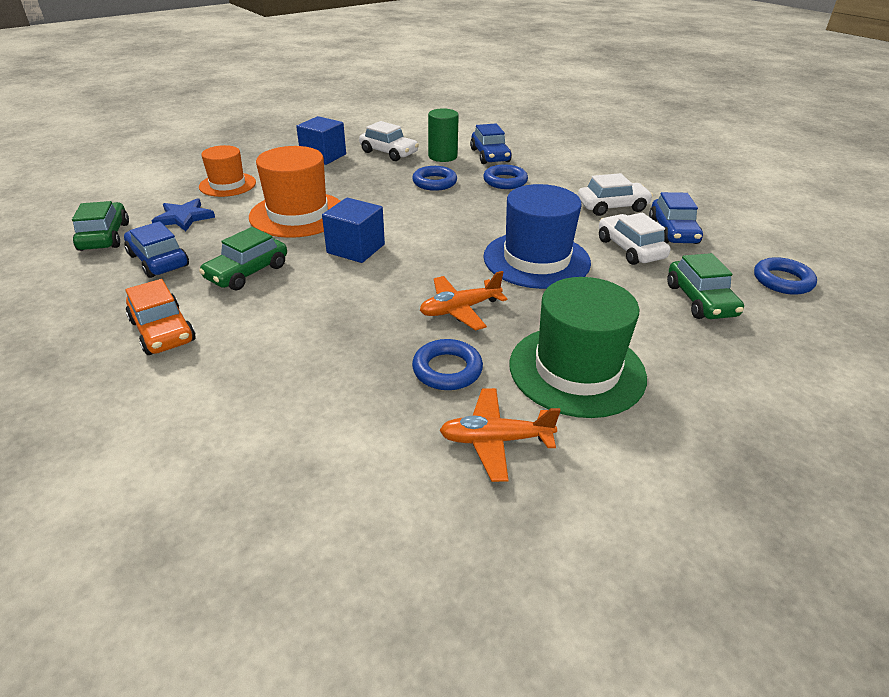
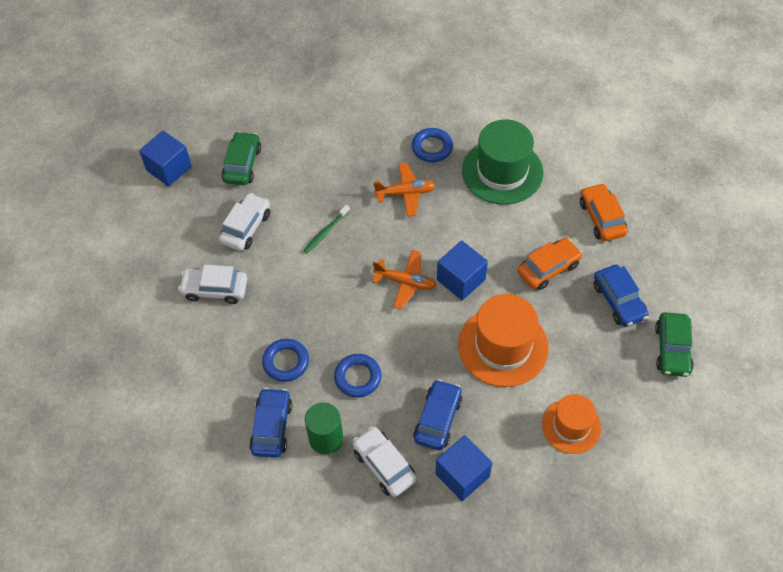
camera: 160 degrees left, 20 degrees up
(184, 217) = (608, 366): blue star -> none
(247, 272) = (548, 268): green car -> orange car
(495, 440) = (424, 101): orange plane -> orange plane (405, 282)
(536, 259) = (326, 232): blue hat -> green toothbrush
(576, 370) = (359, 131): green hat -> green hat (502, 171)
(630, 249) = (246, 227): white car -> white car turned 150 degrees counterclockwise
(672, 231) = (194, 241): blue car -> blue car (438, 419)
(782, 281) = (169, 168): blue ring -> blue cube

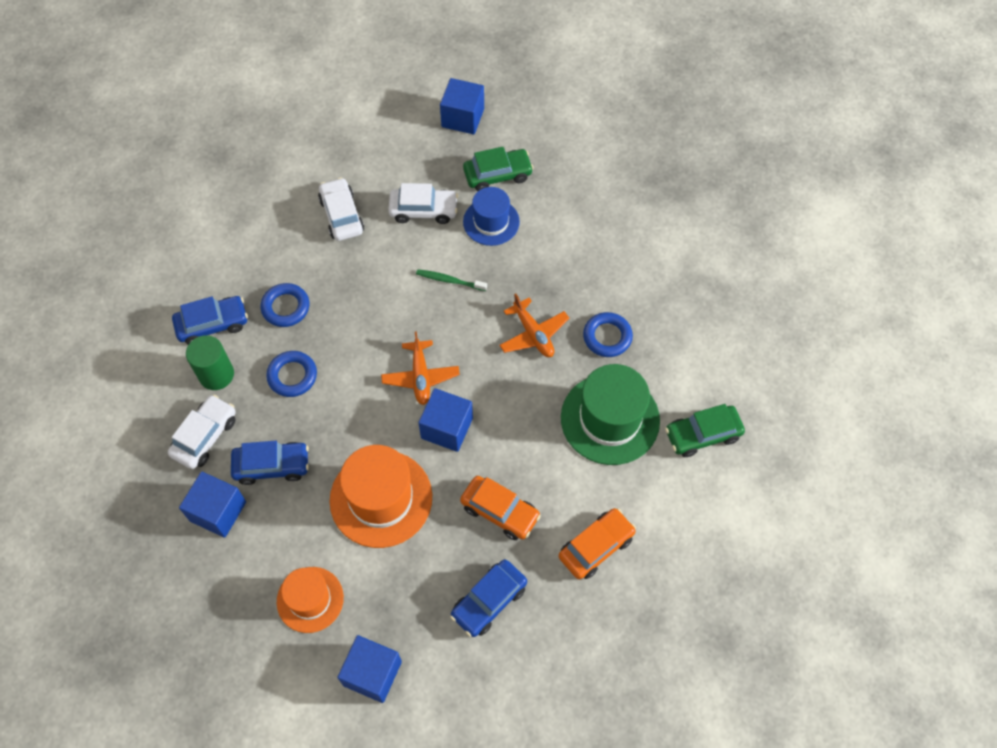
camera: 65 degrees right, 5 degrees up
(285, 184) = (491, 222): none -> blue hat
(649, 400) = (372, 673): none -> blue cube
(672, 349) = (448, 680): green car -> green car (702, 434)

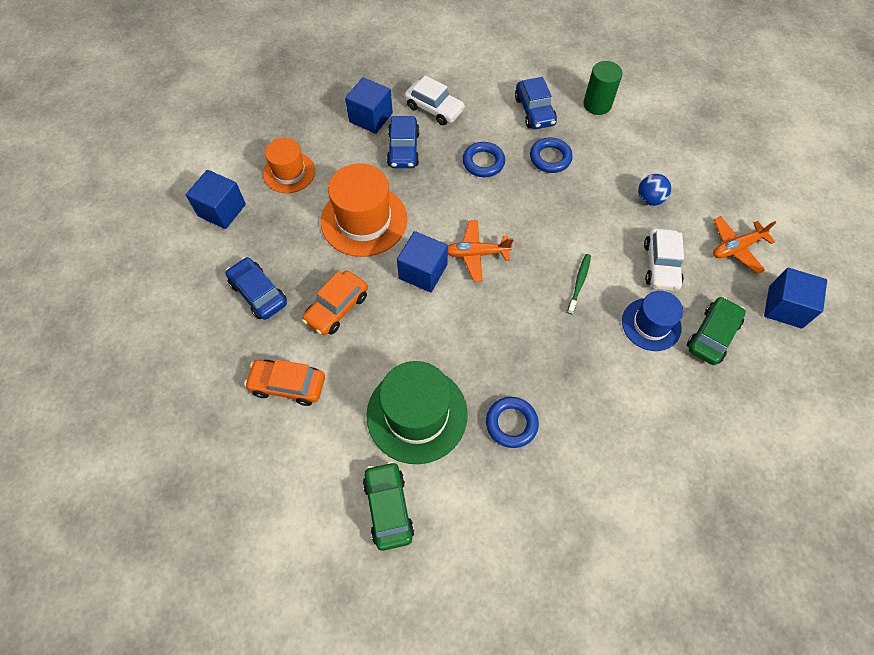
camera: 95 degrees right, 0 degrees up
(216, 374) = (488, 114): green cylinder -> green cylinder (597, 104)
(342, 215) = (649, 199): white car -> blue ball
(497, 175) = (712, 335): green car -> green car turned 135 degrees counterclockwise
(533, 334) = (517, 352): orange plane -> orange plane (736, 248)
(596, 547) = (288, 385): orange car -> orange car turned 135 degrees clockwise

